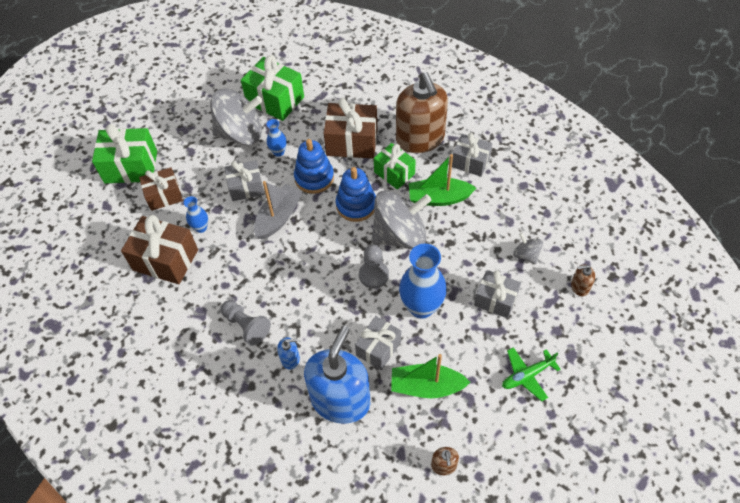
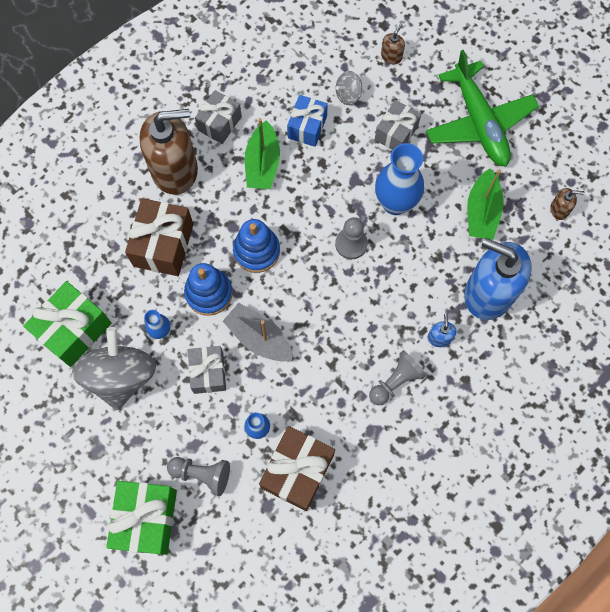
camera: 85 degrees left, 15 degrees up
(164, 196) = (202, 474): brown gift -> grey pawn
(378, 348) = (437, 250): grey gift -> none
(394, 173) = (219, 204): green gift -> none
(400, 235) = (304, 211): grey spinning top -> none
(483, 226) = (307, 127): none -> blue gift
(527, 375) = (479, 122): green plane -> green plane, size x1.99
(579, 287) = (391, 56): brown soap dispenser -> brown soap dispenser turned 150 degrees counterclockwise

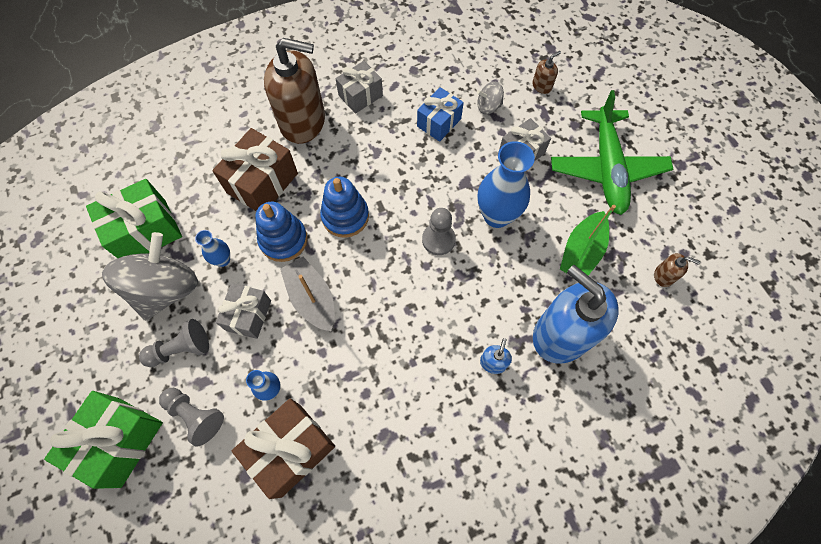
camera: 20 degrees right, 5 degrees down
(262, 164) = (384, 141): green boat -> none
(396, 381) = (430, 392): grey pawn -> grey pawn (181, 349)

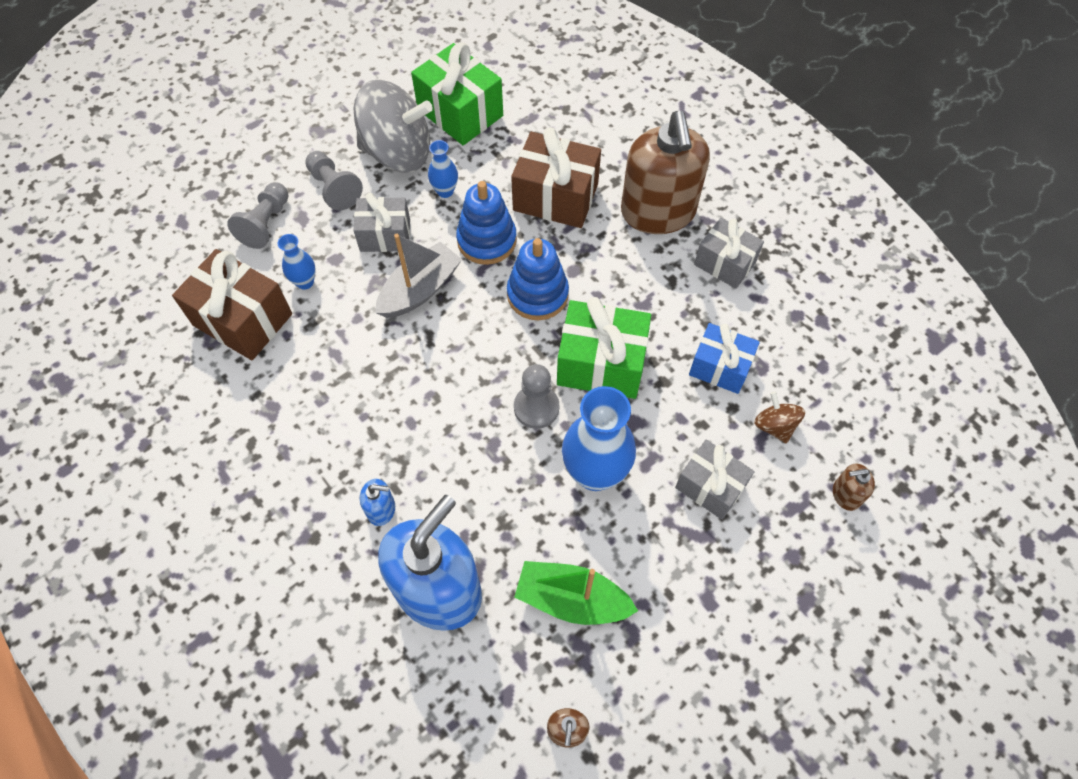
camera: 75 degrees right, 5 degrees down
(120, 441) = (231, 171): green gift -> green gift (601, 364)
(488, 106) = (774, 426): grey spinning top -> brown spinning top
(542, 86) = (846, 494): brown soap dispenser -> brown soap dispenser turned 135 degrees clockwise
(606, 168) = (729, 617): green plane -> none

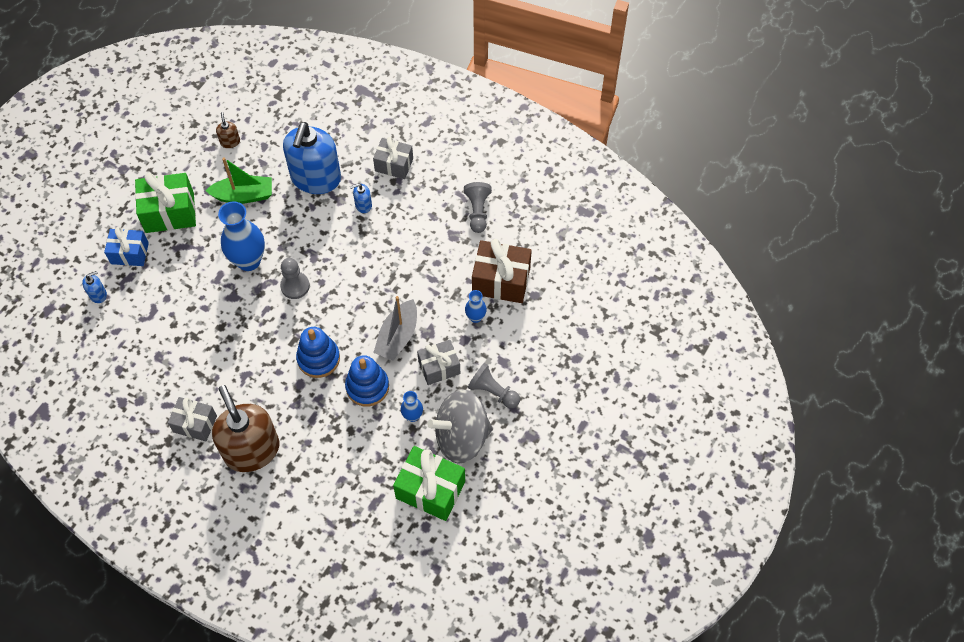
camera: 160 degrees right, 0 degrees up
(266, 224) = (525, 349): grey pawn -> grey pawn (478, 211)
(555, 197) = (330, 438): brown gift -> none
(601, 364) = (263, 325): green gift -> green gift (169, 212)
(710, 486) = (179, 274): grey gift -> grey gift (394, 165)
(720, 367) = (186, 347): blue gift -> blue gift (129, 253)
(774, 426) = (145, 321): brown spinning top -> none
(846, 494) = (98, 294): brown soap dispenser -> blue soap dispenser

